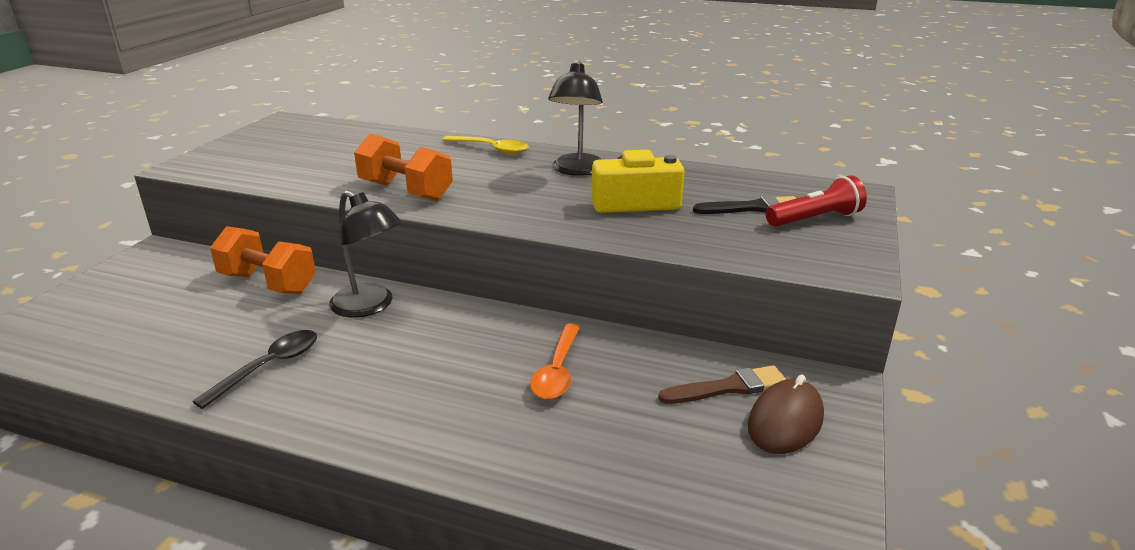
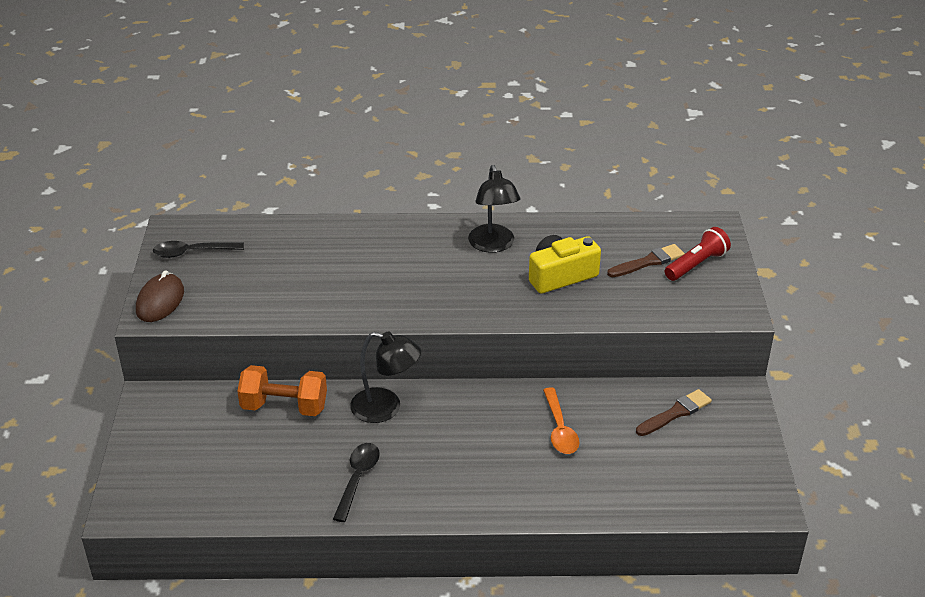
camera: 20 degrees left, 10 degrees up
(280, 135) = (192, 252): none -> black spoon
(406, 191) = (374, 302): orange dumbbell -> none
(491, 149) = (402, 232): yellow spoon -> none
(752, 208) = (648, 262): black brush -> brown brush
(785, 421) = (719, 429): brown mouse -> brown mouse (160, 301)

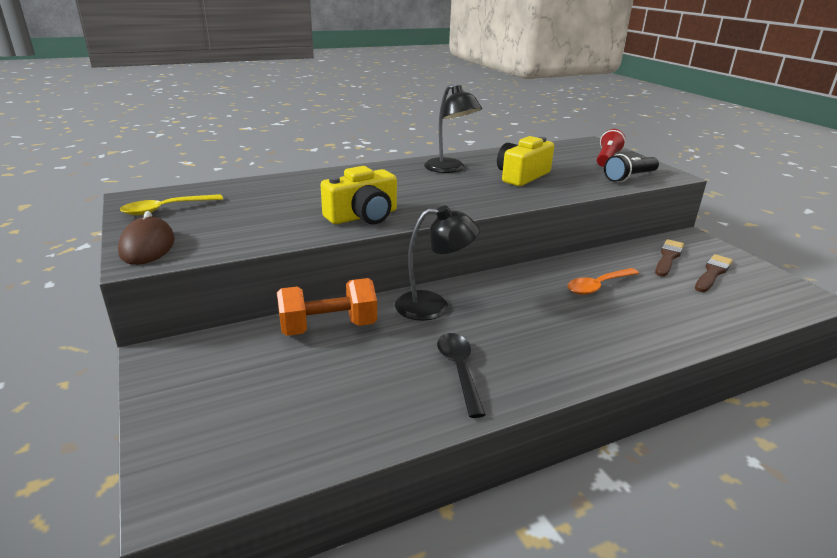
camera: 25 degrees left, 10 degrees down
(192, 252) = (166, 209): black spoon -> yellow spoon
(351, 304) = (363, 216): none -> yellow camera
(559, 429) = (598, 286): orange spoon -> orange spoon turned 90 degrees clockwise
(648, 262) = (574, 162): brown brush -> brown brush (712, 273)
(682, 306) = (629, 177): none -> black flashlight

